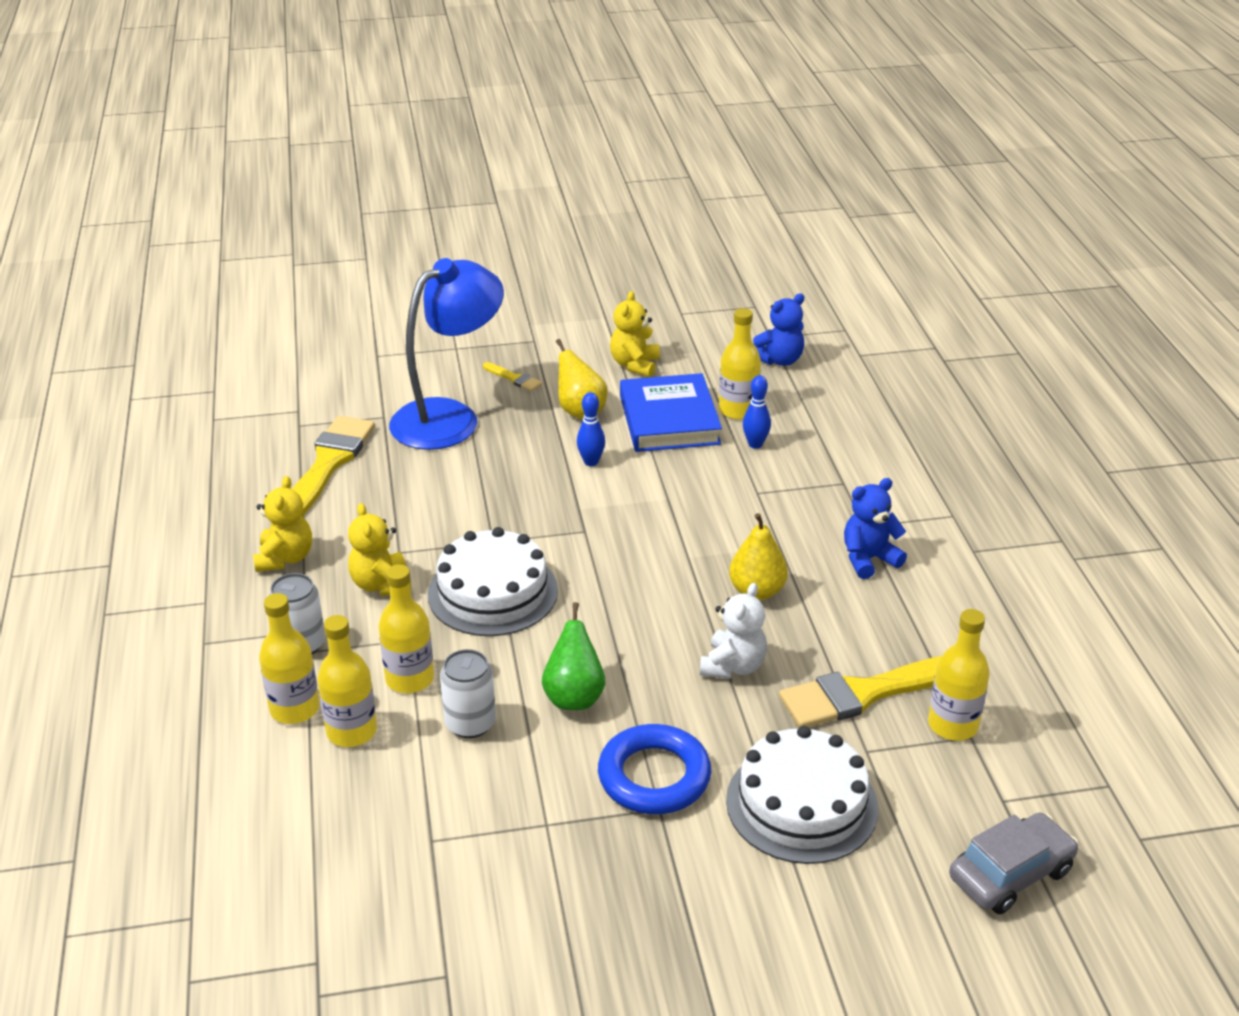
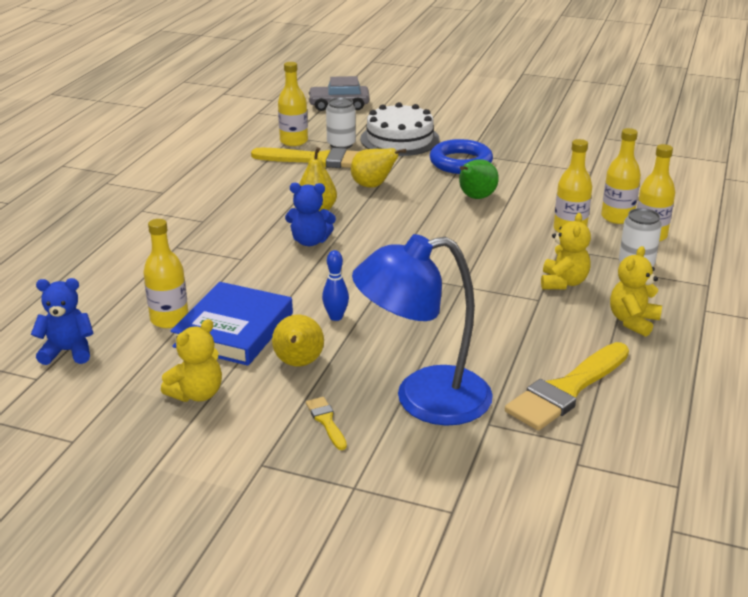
camera: 150 degrees left, 5 degrees down
(470, 723) = (544, 203): white can -> white can (341, 144)
(493, 592) = (486, 256): white cake -> none
(733, 666) = (373, 186): white teddy bear -> yellow pear
(755, 444) = (195, 289): blue bowling pin -> none
(868, 559) = (229, 205): blue teddy bear -> blue teddy bear (310, 241)

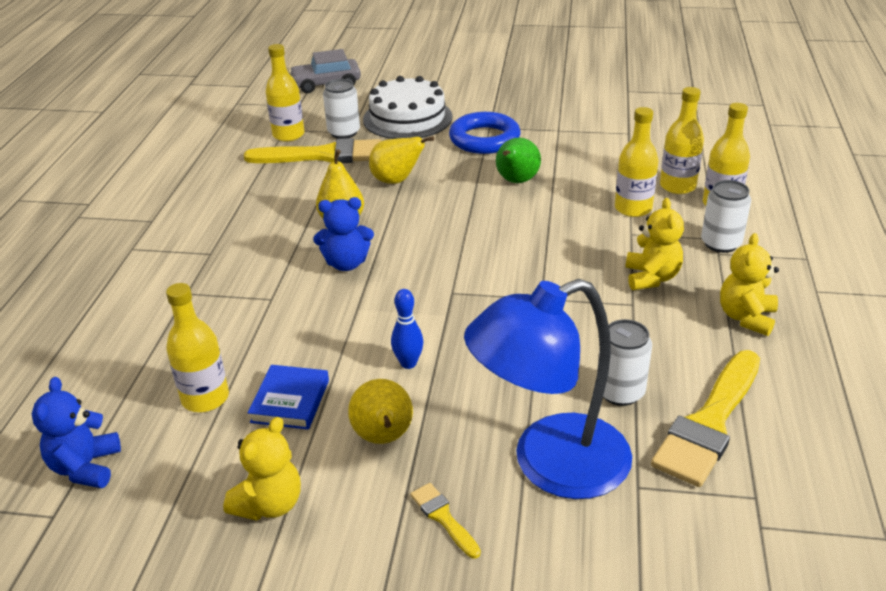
camera: 10 degrees left, 5 degrees up
(68, 351) = (85, 467): blue teddy bear -> blue teddy bear turned 75 degrees counterclockwise
(234, 330) = (290, 401): blue book -> blue book, size x0.58
(501, 359) = (620, 392): none -> white can

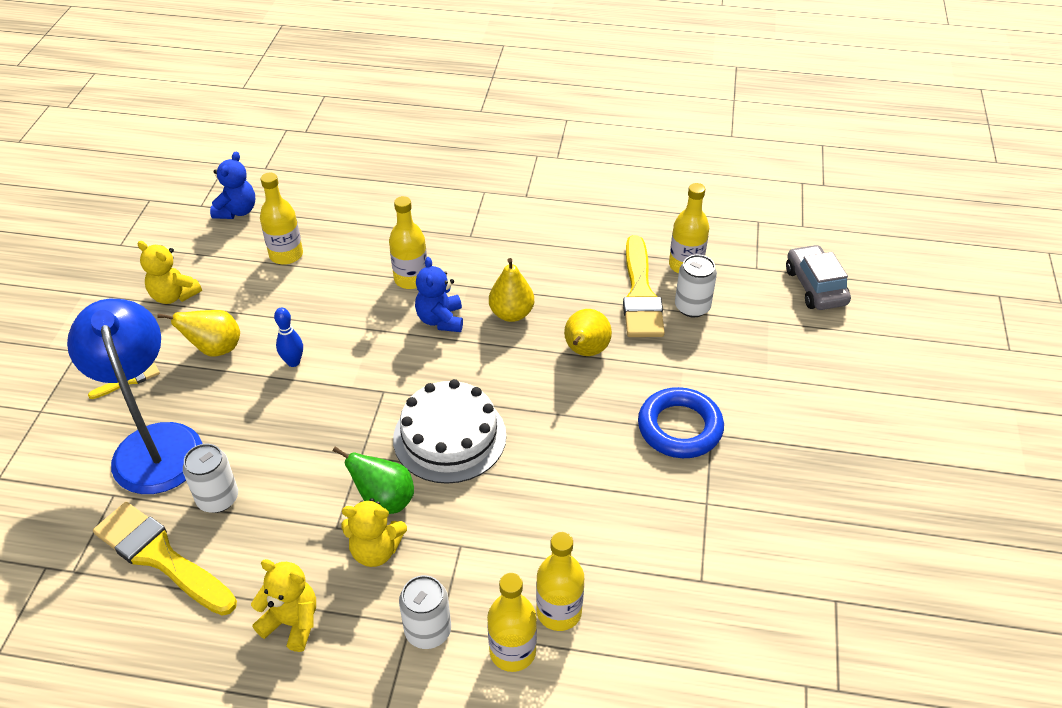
camera: 90 degrees right, 10 degrees up
(85, 467) = (237, 211): blue teddy bear -> blue teddy bear turned 105 degrees clockwise
(290, 401) = (270, 297): blue book -> none
(407, 118) = (730, 359): white cake -> white cake (449, 437)
(516, 181) = (579, 451): green pear -> green pear (384, 500)
(633, 208) = (511, 555): yellow bottle -> yellow bottle (411, 279)

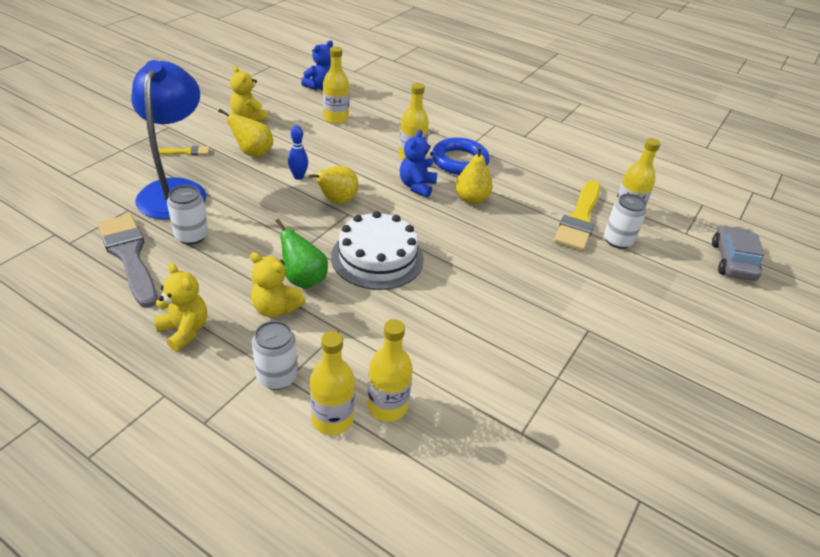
camera: 20 degrees right, 5 degrees down
(161, 557) = (129, 256): yellow brush -> grey brush
(585, 351) = (514, 240): yellow pear -> yellow pear (336, 201)
(679, 428) = (563, 316): blue ring -> blue ring (459, 161)

